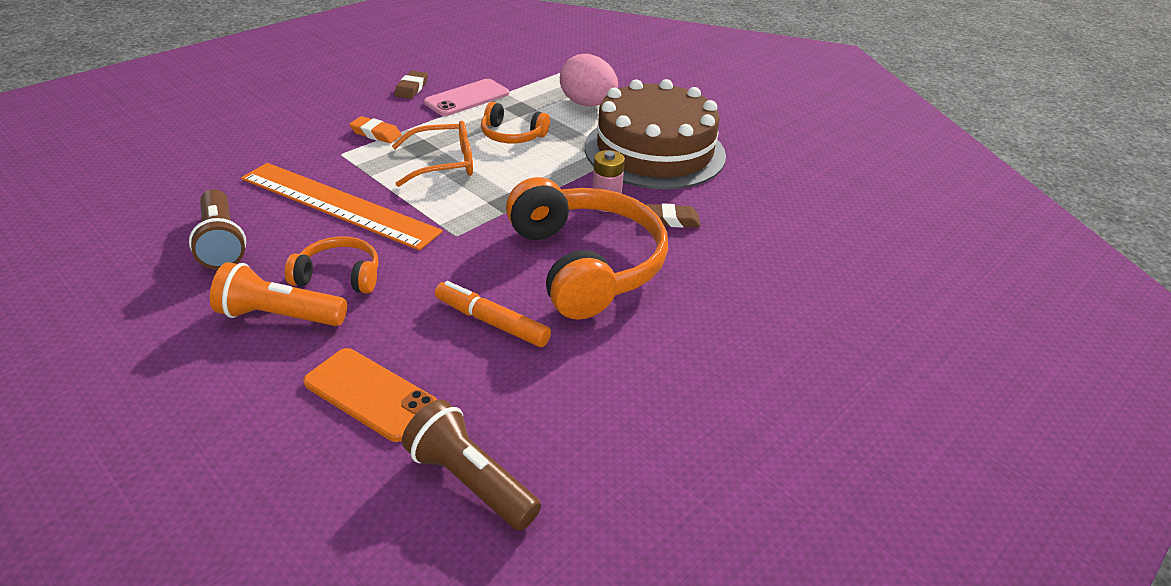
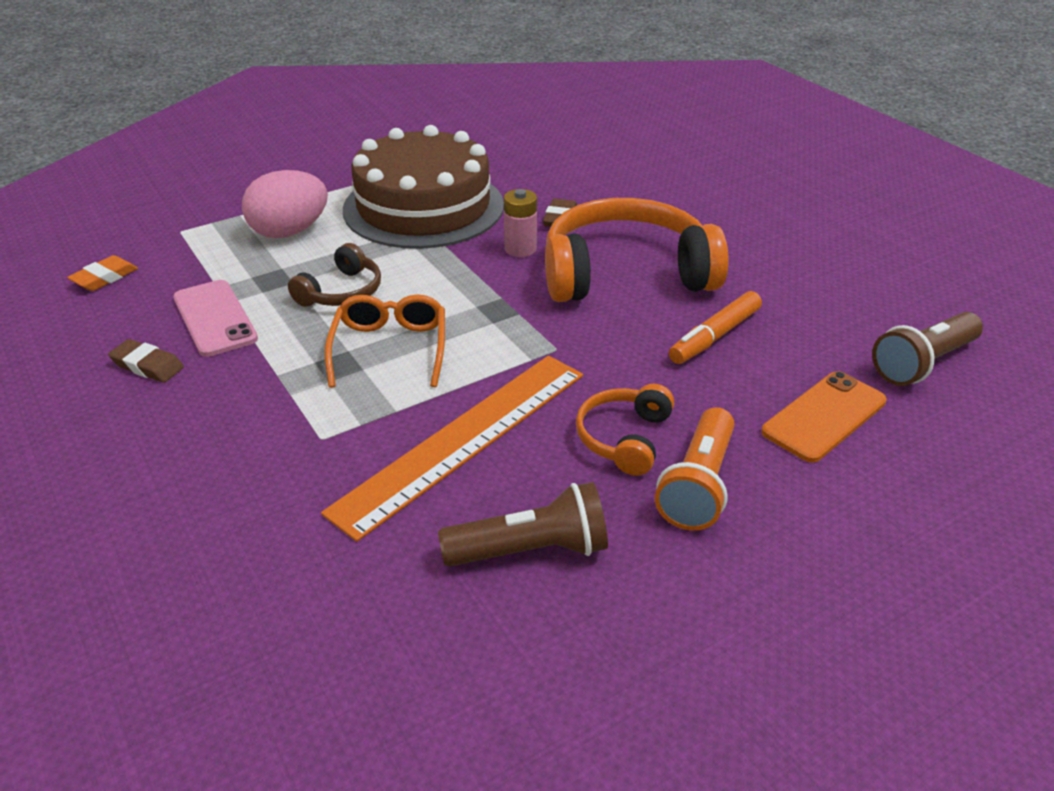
camera: 75 degrees left, 0 degrees up
(376, 134) = (277, 404): orange eraser -> orange eraser (105, 278)
(512, 135) = (341, 292): orange headphones -> brown headphones

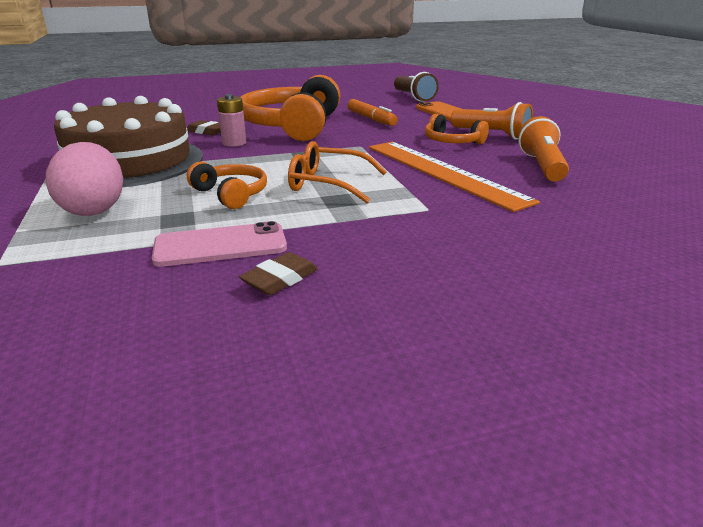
camera: 75 degrees left, 10 degrees down
(105, 278) = (48, 313): orange eraser -> none
(341, 292) = (231, 194): brown headphones -> orange headphones
(530, 550) = (541, 166): brown flashlight -> orange flashlight

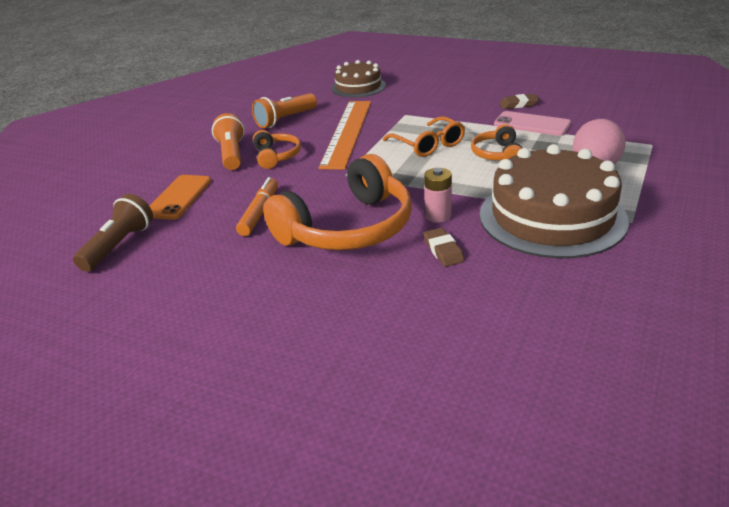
camera: 135 degrees left, 5 degrees up
(602, 231) = (358, 87): none -> brown cake

